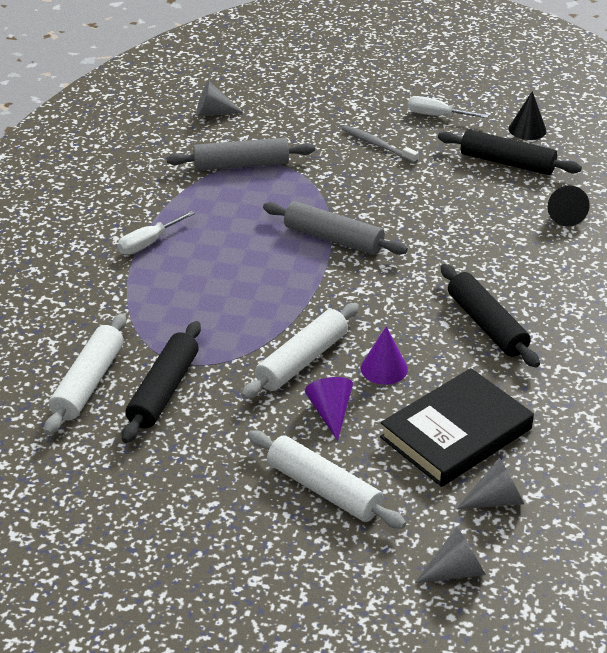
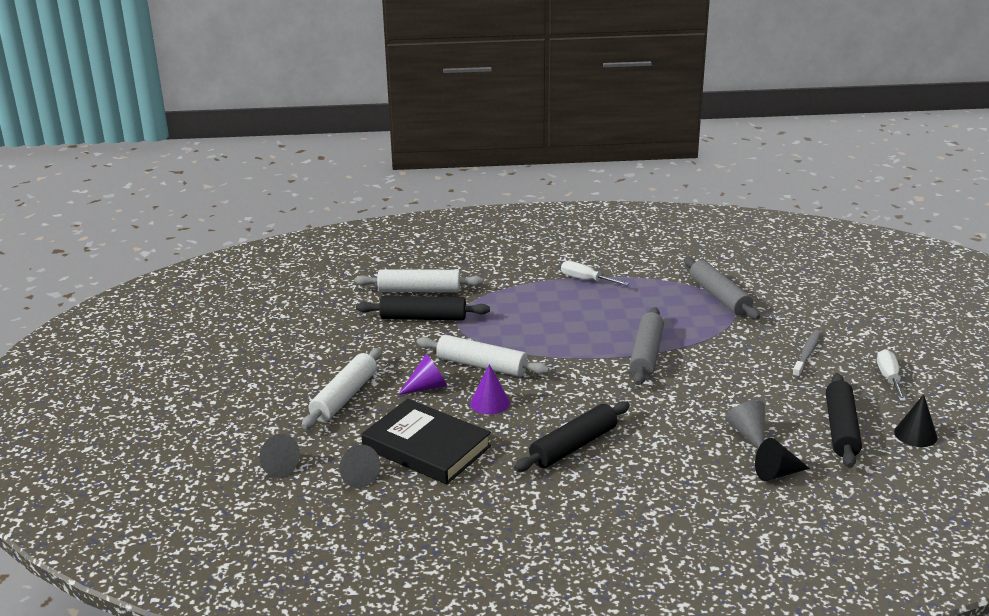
camera: 75 degrees right, 10 degrees down
(213, 113) = (785, 271): grey cone -> grey cone (748, 433)

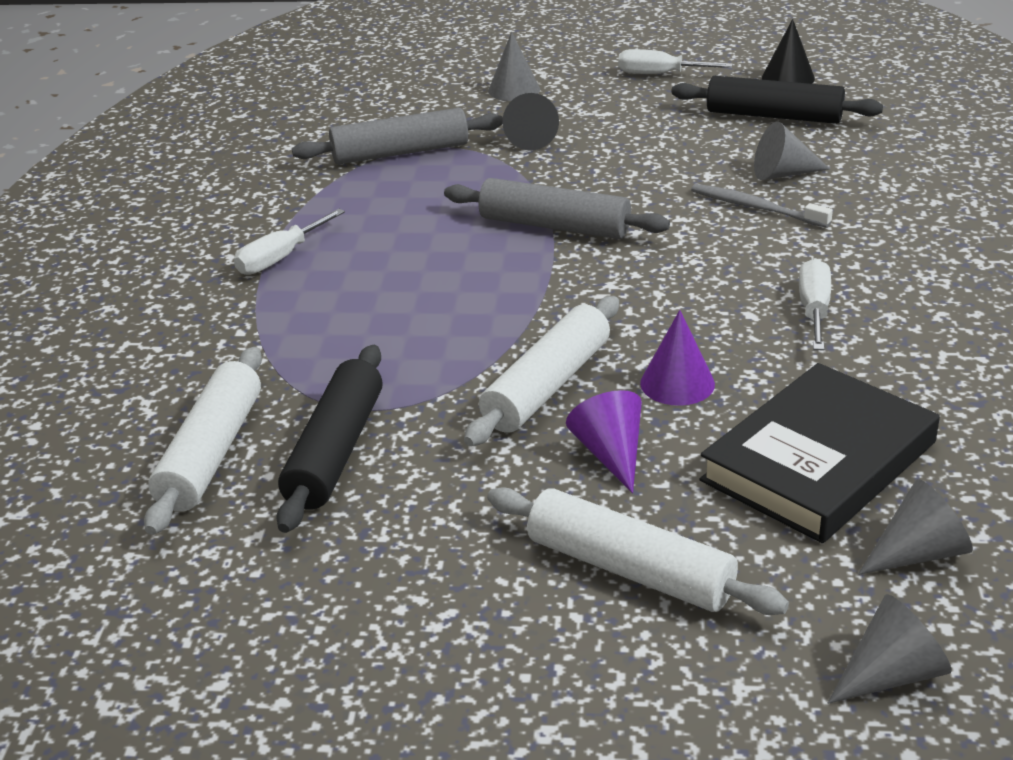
camera: 80 degrees left, 5 degrees up
(573, 446) = (814, 310): black rolling pin -> white screwdriver
(777, 473) = (877, 166): black cone -> black cone (530, 138)
(807, 354) = (588, 113): grey toothbrush -> grey toothbrush (756, 208)
(829, 324) = (514, 90): none -> grey cone

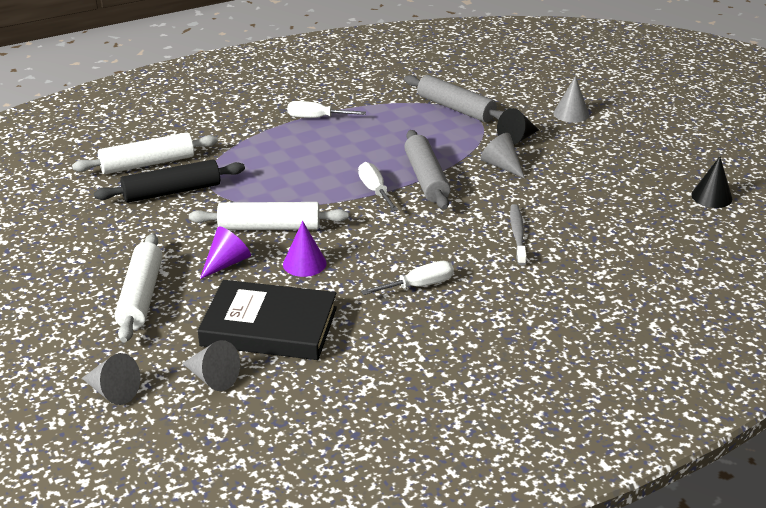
camera: 55 degrees right, 0 degrees up
(659, 74) = (655, 151): white screwdriver -> white screwdriver (375, 190)
(774, 116) = (648, 207): black rolling pin -> none
(783, 174) = (572, 232): grey cone -> grey cone (501, 166)

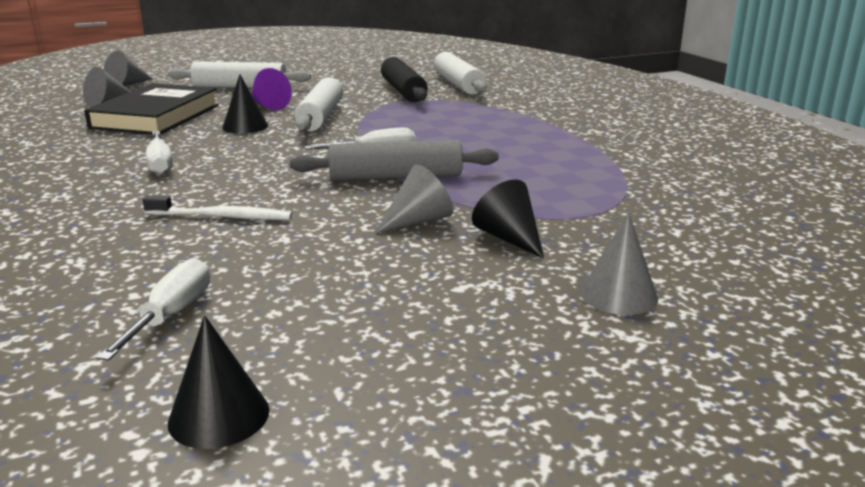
camera: 95 degrees right, 10 degrees down
(304, 263) = (245, 126): purple cone -> black cone
(316, 118) = (563, 134): white screwdriver -> white screwdriver (172, 315)
(455, 108) = (612, 203): grey rolling pin -> none
(517, 235) = (221, 217): grey toothbrush -> white toothbrush

